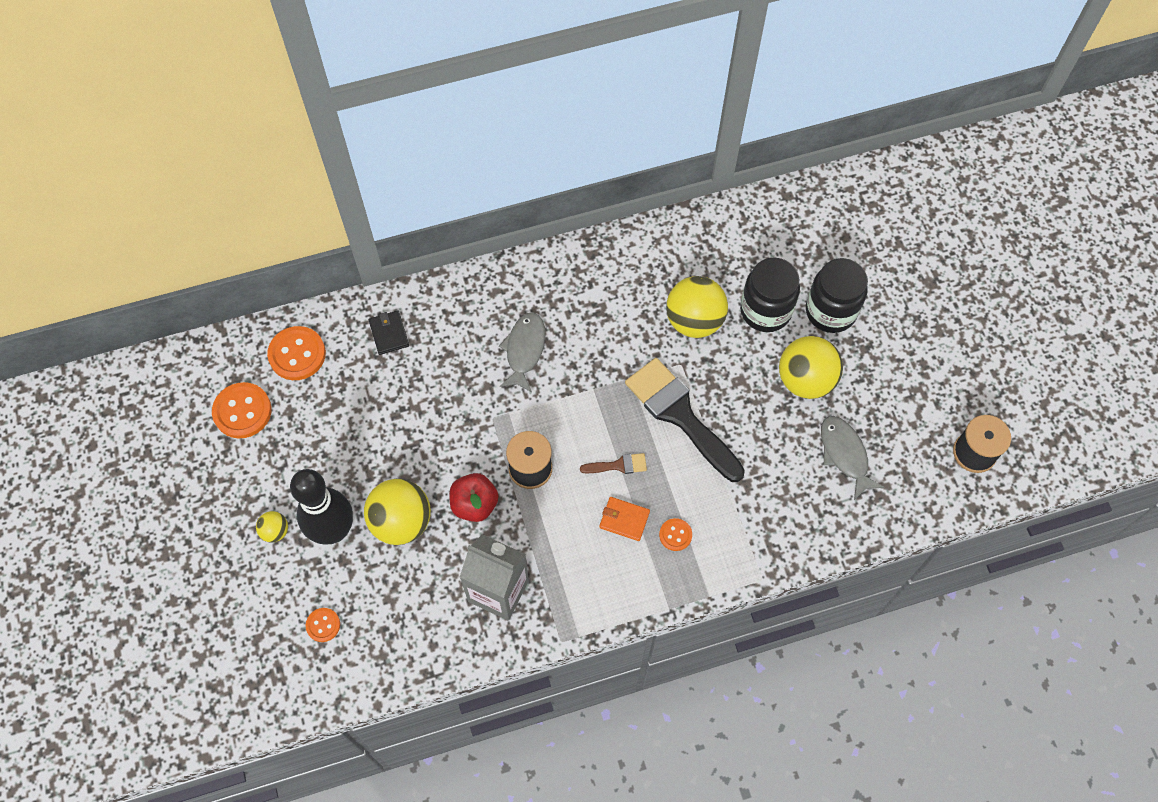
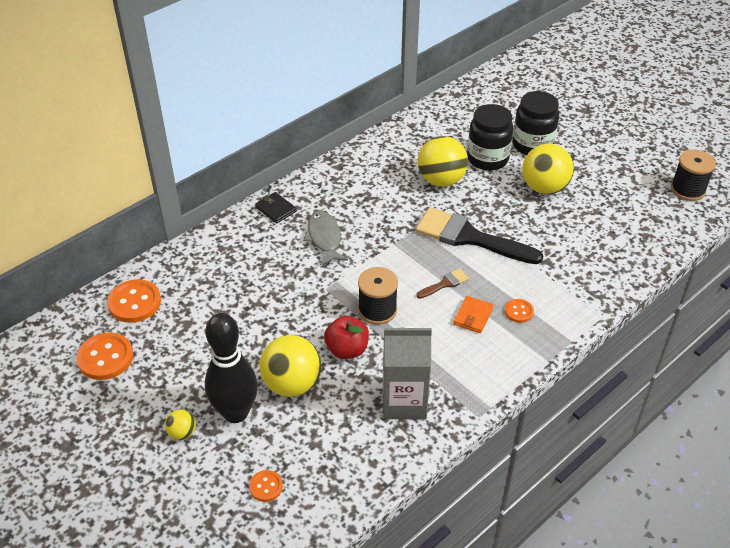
camera: 25 degrees left, 20 degrees down
(389, 334) = (207, 263): black wallet -> black wallet (276, 209)
(624, 520) = (473, 316): orange wallet -> orange wallet turned 60 degrees counterclockwise
(844, 454) = (603, 220): grey fish -> none

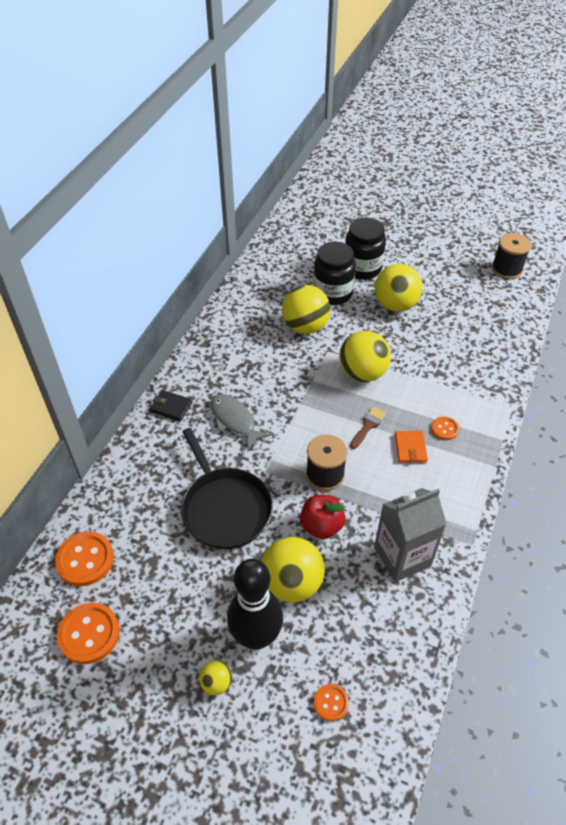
camera: 25 degrees left, 5 degrees up
(271, 305) = (224, 508): none -> black pan
(470, 237) = (362, 373): black brush -> yellow ball

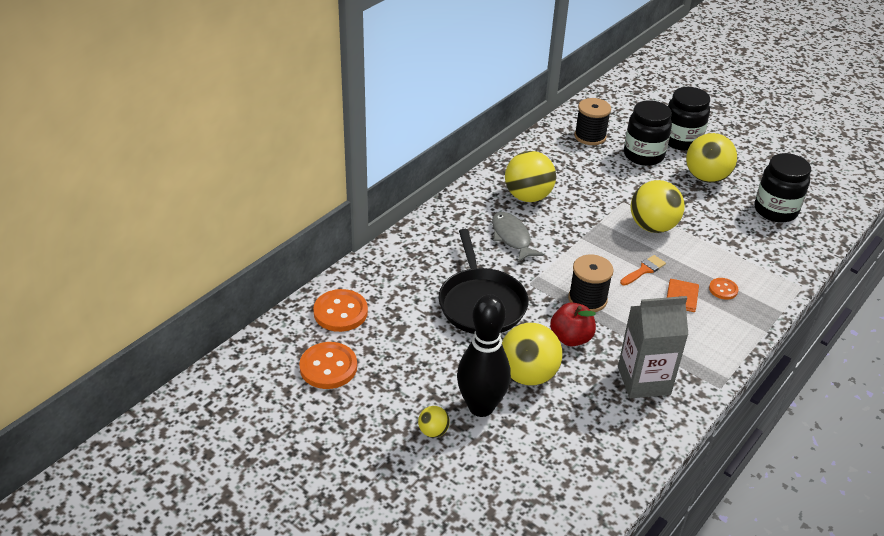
camera: 15 degrees right, 10 degrees down
(171, 407) = (454, 214): black wallet -> none
(305, 327) = (606, 177): yellow ball -> yellow ball (528, 197)
(331, 703) = (536, 473): orange button -> none
(368, 426) = (644, 270): brown brush -> orange brush
(466, 327) = (775, 210): none -> black jar
(506, 269) = (838, 170): black spool -> black spool (590, 136)

